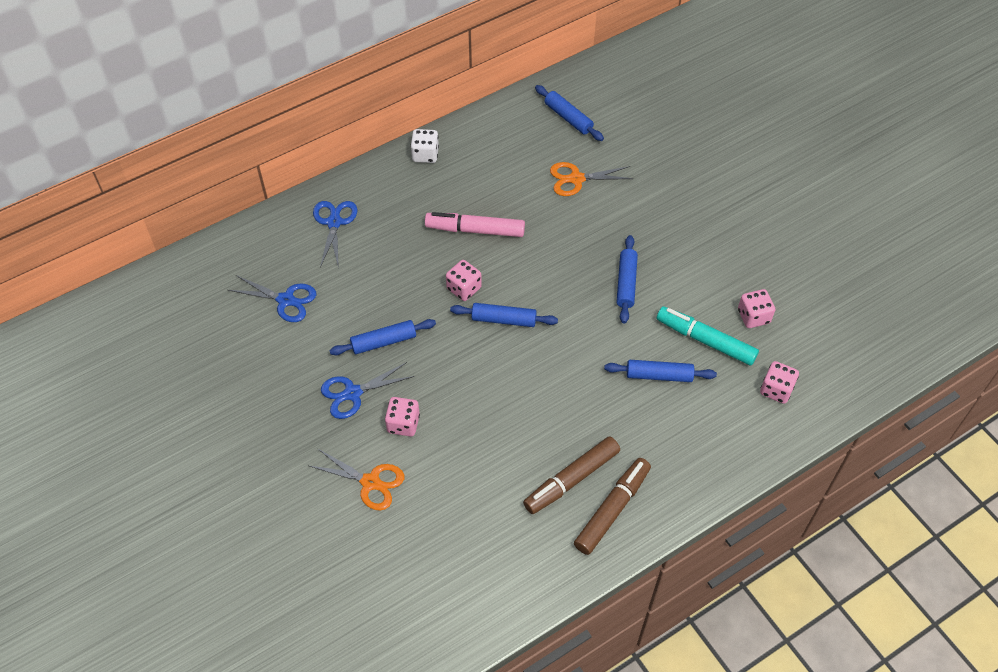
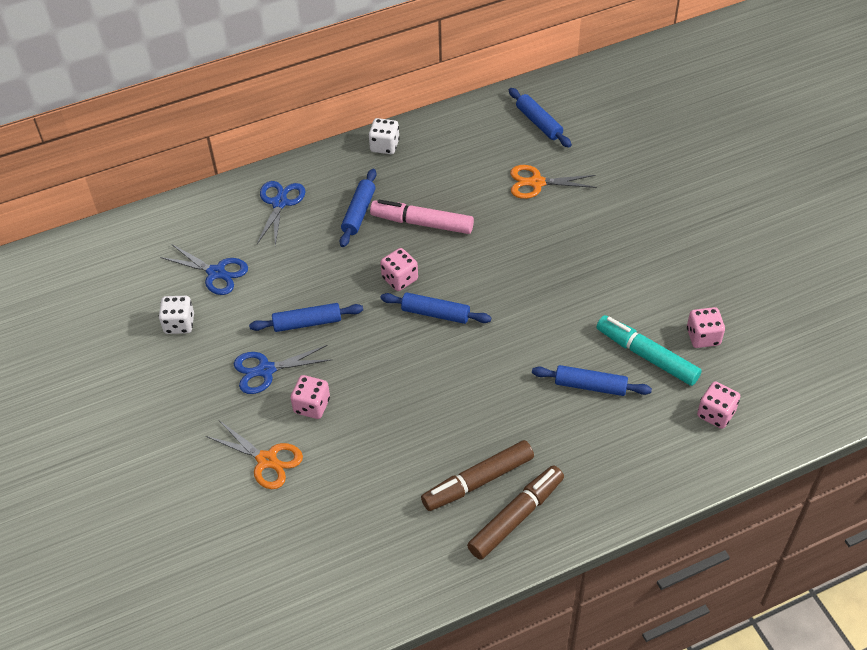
camera: 10 degrees right, 5 degrees down
(260, 356) = (179, 324): none -> white dice
(626, 283) = (571, 290): blue rolling pin -> blue rolling pin (359, 213)

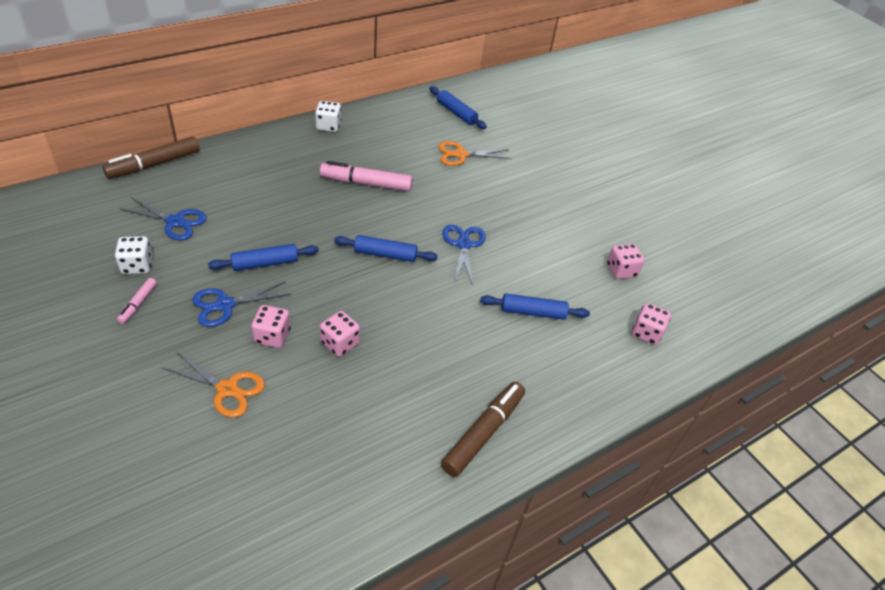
camera: 15 degrees left, 5 degrees down
(181, 367) = (138, 304): none -> pink marker
(280, 203) = (236, 166): blue scissors -> blue scissors (463, 244)
(359, 213) = (309, 175): blue rolling pin -> none
(400, 279) = (350, 226): pink dice -> pink dice (340, 343)
(477, 481) = (441, 400): brown marker -> brown marker (154, 164)
(646, 355) = (577, 286): turquoise marker -> none

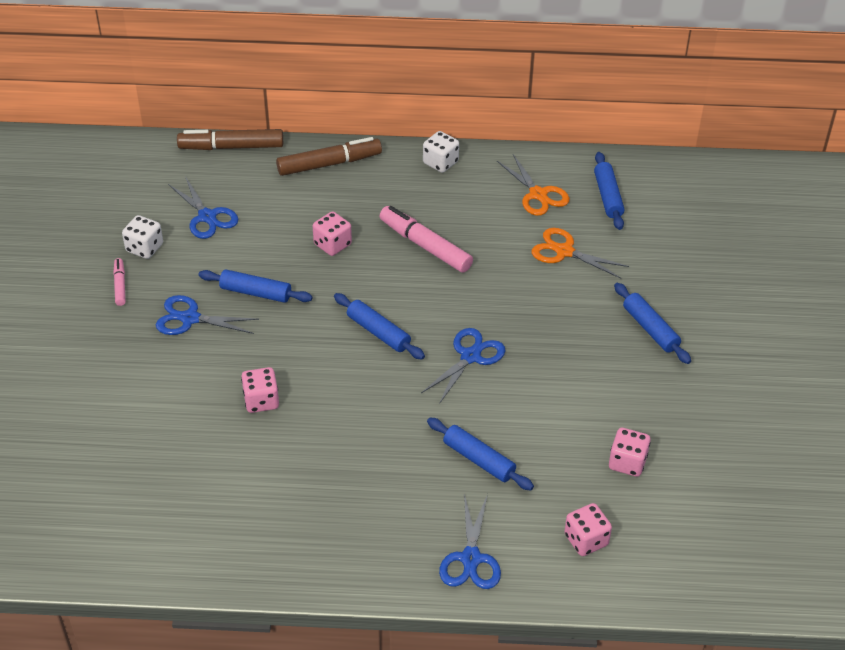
camera: 40 degrees right, 0 degrees up
(138, 304) = (120, 285): pink marker -> pink marker turned 120 degrees clockwise
(227, 389) = (136, 396): orange scissors -> orange scissors (538, 194)
(272, 336) = (208, 366): pink dice -> pink dice (332, 244)
(483, 433) = (321, 545): brown marker -> brown marker (329, 164)
(555, 182) = (650, 329): none -> blue rolling pin
(592, 385) = (471, 559): none -> blue scissors

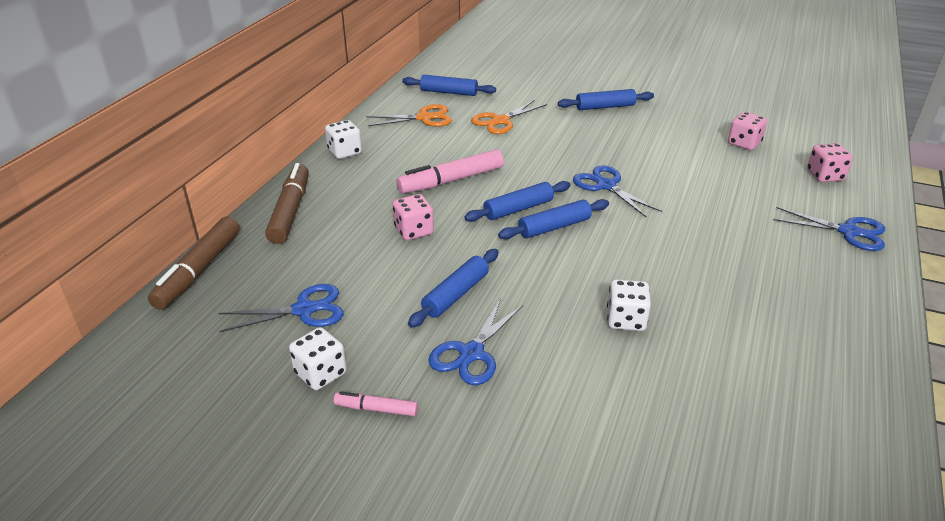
camera: 70 degrees left, 10 degrees down
(261, 401) = (626, 320): pink dice -> white dice
(479, 459) = (732, 205): blue rolling pin -> blue rolling pin (518, 209)

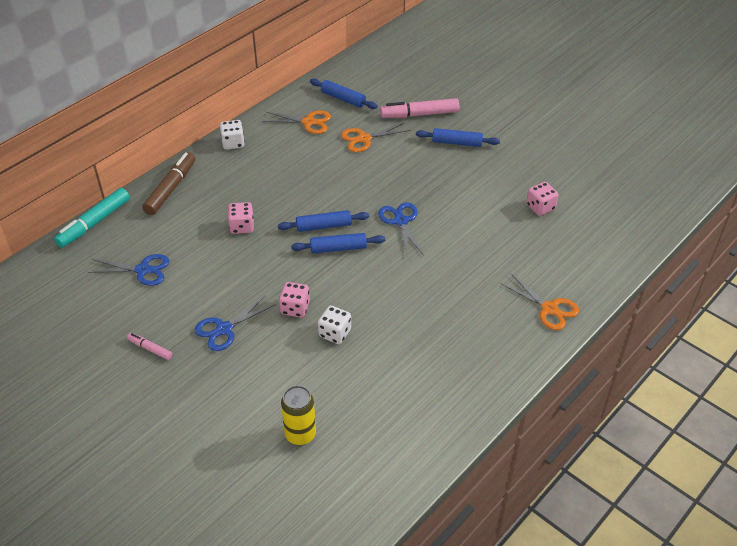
camera: 20 degrees right, 10 degrees up
(198, 270) = (94, 223): brown marker -> turquoise marker
(320, 373) = (131, 317): white dice -> none
(451, 180) = (292, 188): pink marker -> pink marker (419, 114)
(455, 295) = (239, 284): blue rolling pin -> none
(684, 464) = (300, 434): none -> yellow can
(825, 176) = (578, 255): pink dice -> pink dice (295, 308)
(849, 232) = (549, 309): blue scissors -> orange scissors

